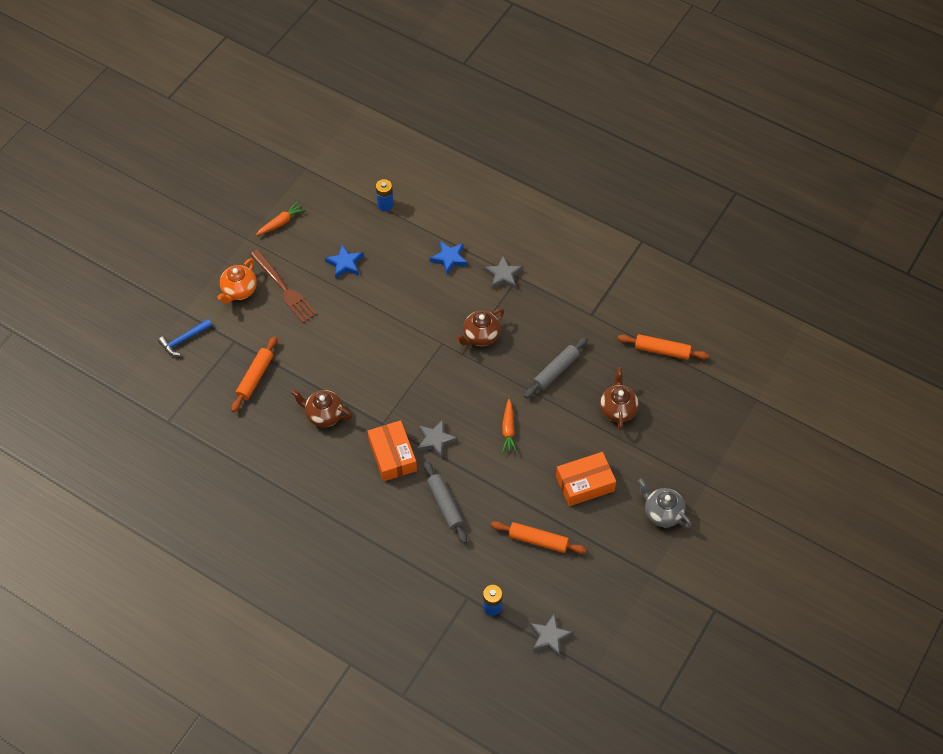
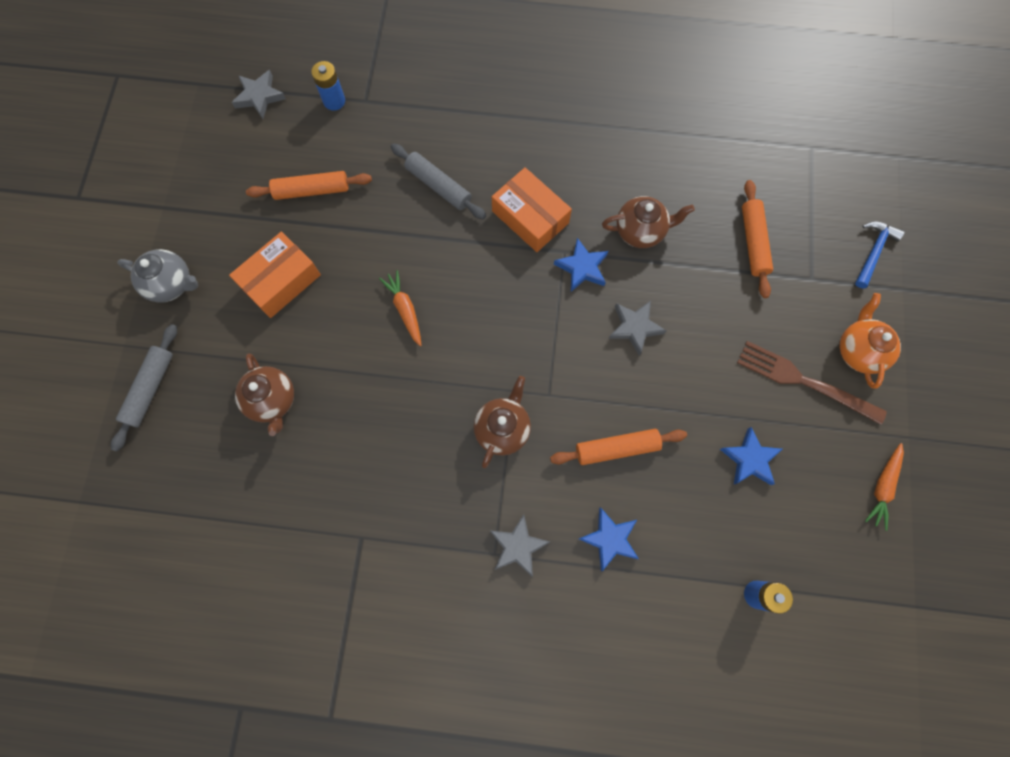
camera: 155 degrees right, 15 degrees up
(377, 408) = (582, 267): none -> blue star
(435, 440) = (489, 257): grey star -> grey star (634, 327)
(556, 371) = (377, 421): grey rolling pin -> grey rolling pin (150, 389)
(662, 350) = (238, 522): orange rolling pin -> orange rolling pin (616, 448)

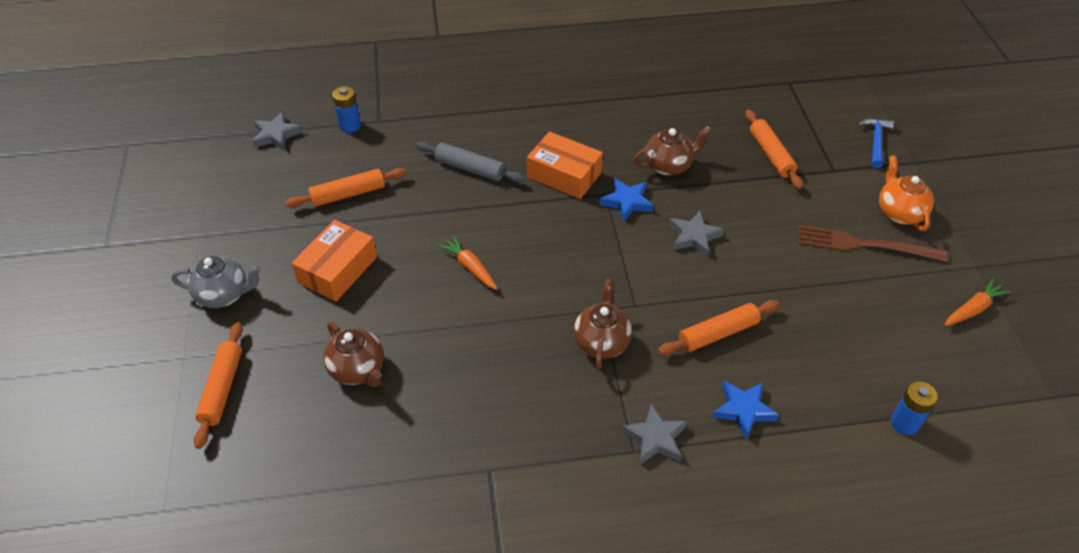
camera: 15 degrees left, 25 degrees down
(150, 389) = (222, 388): grey rolling pin -> orange rolling pin
(750, 459) = (845, 314): blue star -> none
(882, 487) = (973, 309): orange carrot -> orange carrot turned 135 degrees counterclockwise

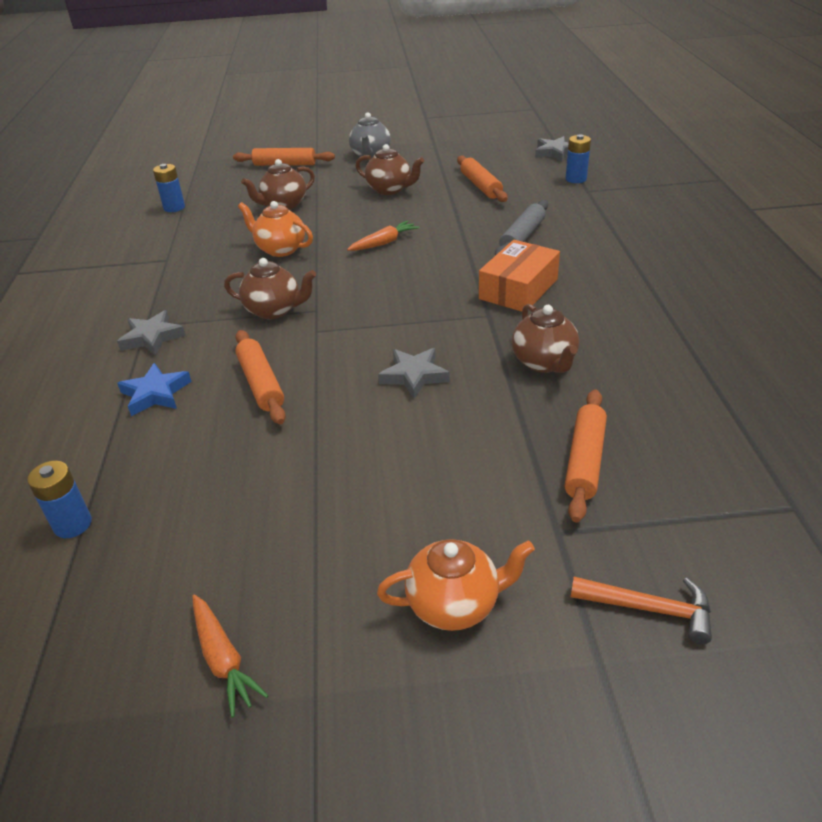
camera: 95 degrees right, 10 degrees down
(338, 269) = (390, 189): orange box -> brown teapot
(338, 500) = (174, 208): none -> blue battery
(475, 356) = (280, 249): none -> orange teapot
(627, 202) = (474, 329): blue star -> none
(771, 155) = (584, 461): orange rolling pin -> orange rolling pin turned 60 degrees counterclockwise
(863, 245) = (383, 540): brown fork -> none
(875, 142) = (649, 609): blue hammer -> orange hammer

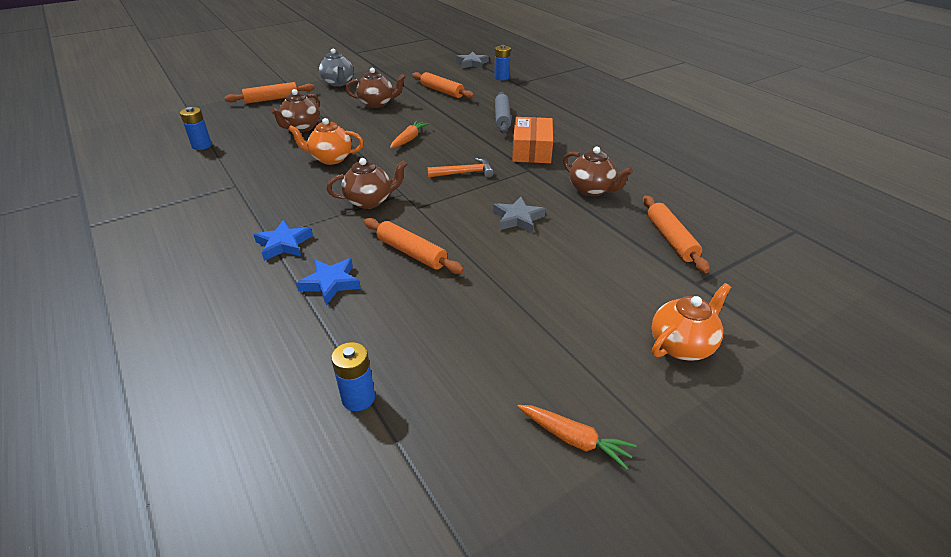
camera: 30 degrees left, 0 degrees up
(152, 337) = (284, 244): grey star -> blue star
(649, 609) = (782, 307): orange hammer -> orange hammer (464, 173)

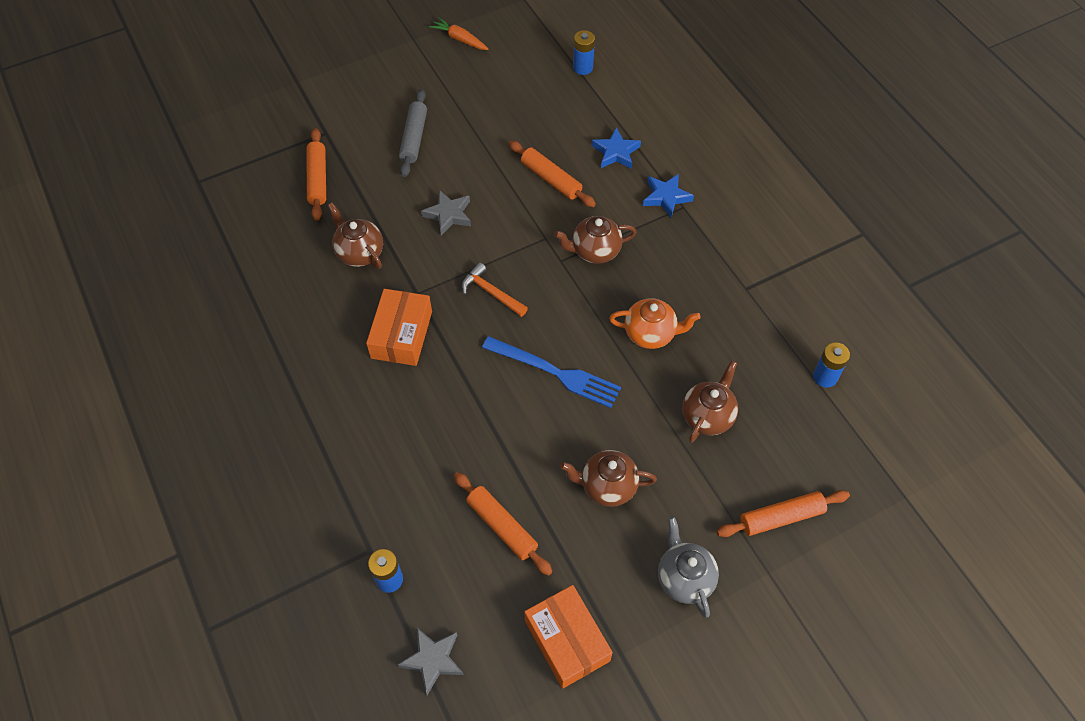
camera: 175 degrees left, 20 degrees up
(405, 69) = (567, 640): none -> orange box
(409, 139) = (555, 373): orange carrot -> blue fork
(464, 173) = (491, 292): orange hammer -> orange hammer turned 45 degrees clockwise
(502, 118) = (421, 422): grey rolling pin -> grey rolling pin (414, 138)
(682, 345) = (367, 86): orange teapot -> none

